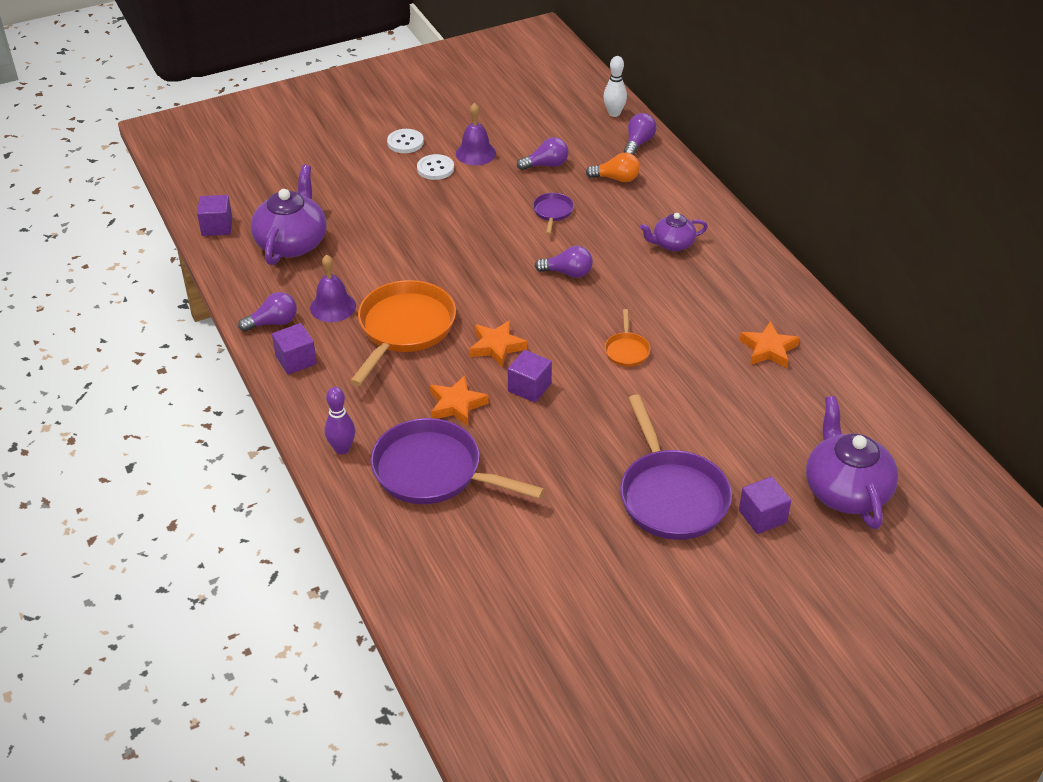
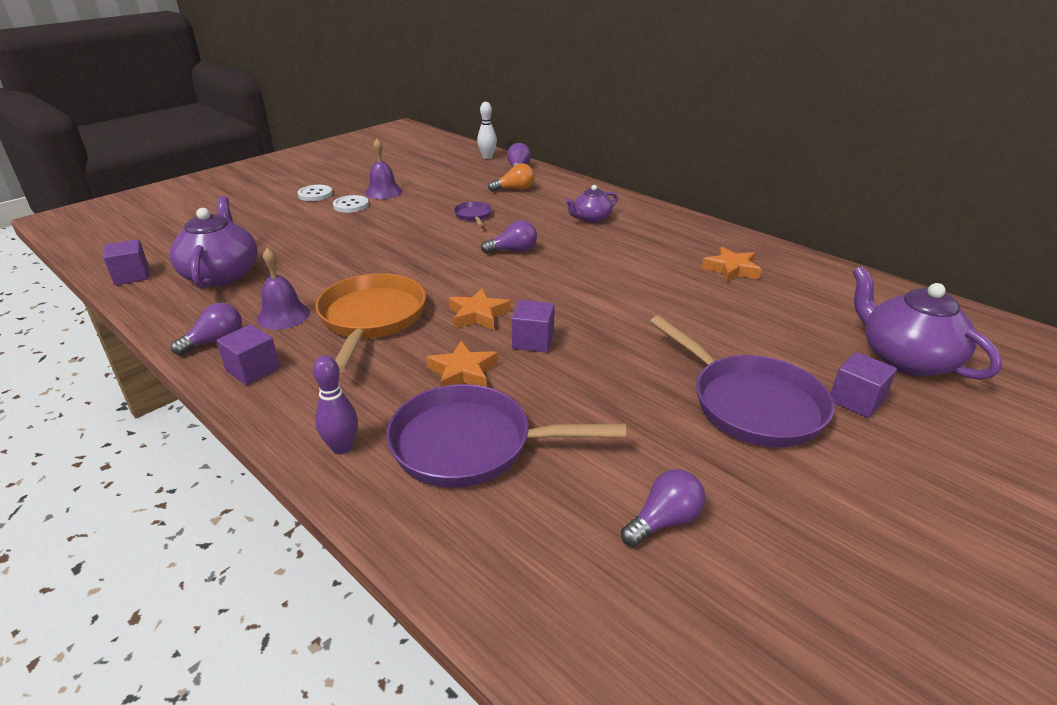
camera: 20 degrees left, 10 degrees down
(546, 165) = (450, 190): purple light bulb -> purple light bulb (664, 521)
(626, 350) = (608, 293): orange pan -> none

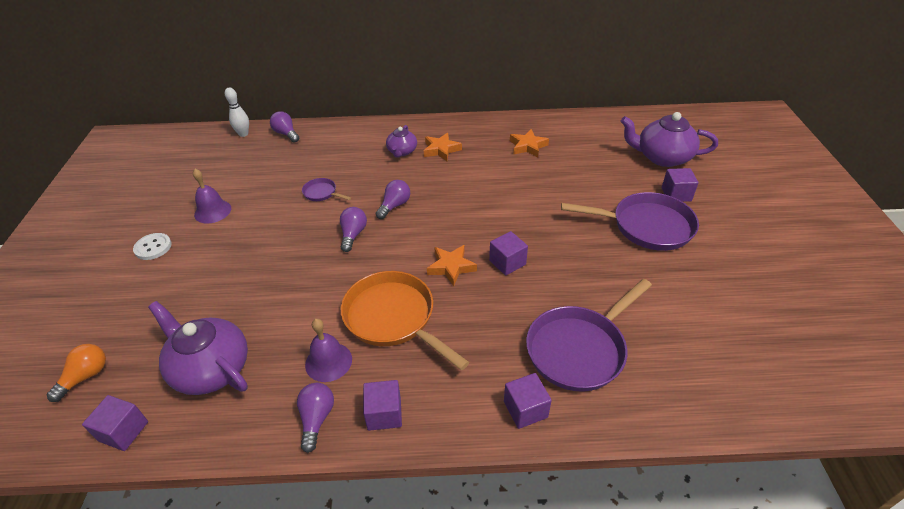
camera: 45 degrees left, 10 degrees up
(342, 447) = (525, 409): purple bowling pin -> purple cube
(351, 205) = (207, 239): white button -> none
(463, 372) = (506, 311): orange star -> orange star (441, 150)
(515, 189) = (313, 154): orange light bulb -> orange light bulb (85, 377)
(664, 521) = (702, 315): purple light bulb -> purple light bulb (353, 235)

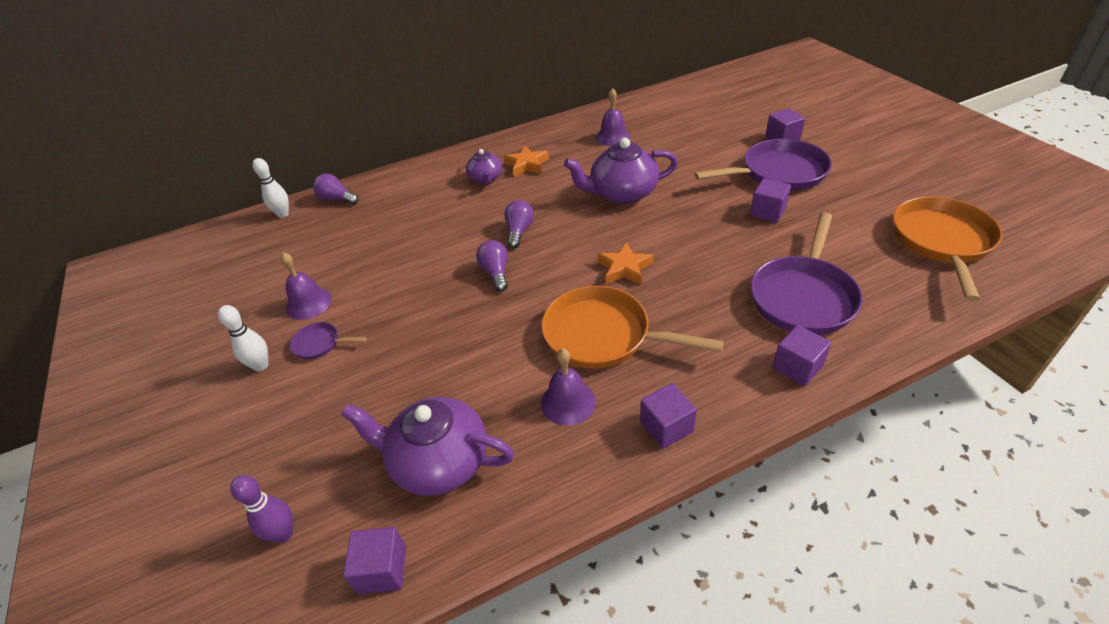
camera: 20 degrees left, 0 degrees up
(85, 377) = (283, 534): orange light bulb -> purple bowling pin
(153, 247) = (261, 365): white button -> white bowling pin
(316, 419) = (600, 461): purple light bulb -> none
(322, 193) = (427, 244): purple pan -> purple pan (320, 344)
(507, 262) = (676, 245): purple cube -> purple cube (767, 212)
(527, 146) = (613, 137): orange star -> purple bell
(662, 157) = (745, 111): purple teapot -> purple teapot (622, 193)
(750, 347) = (942, 242): none -> orange pan

